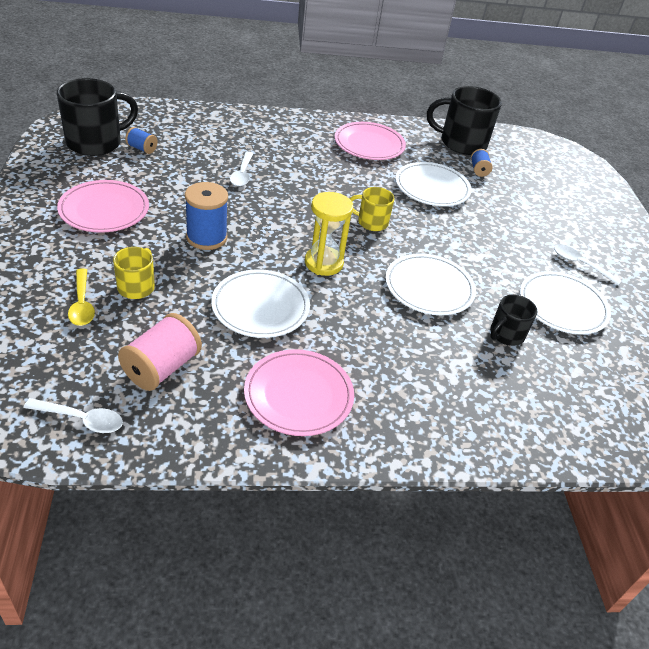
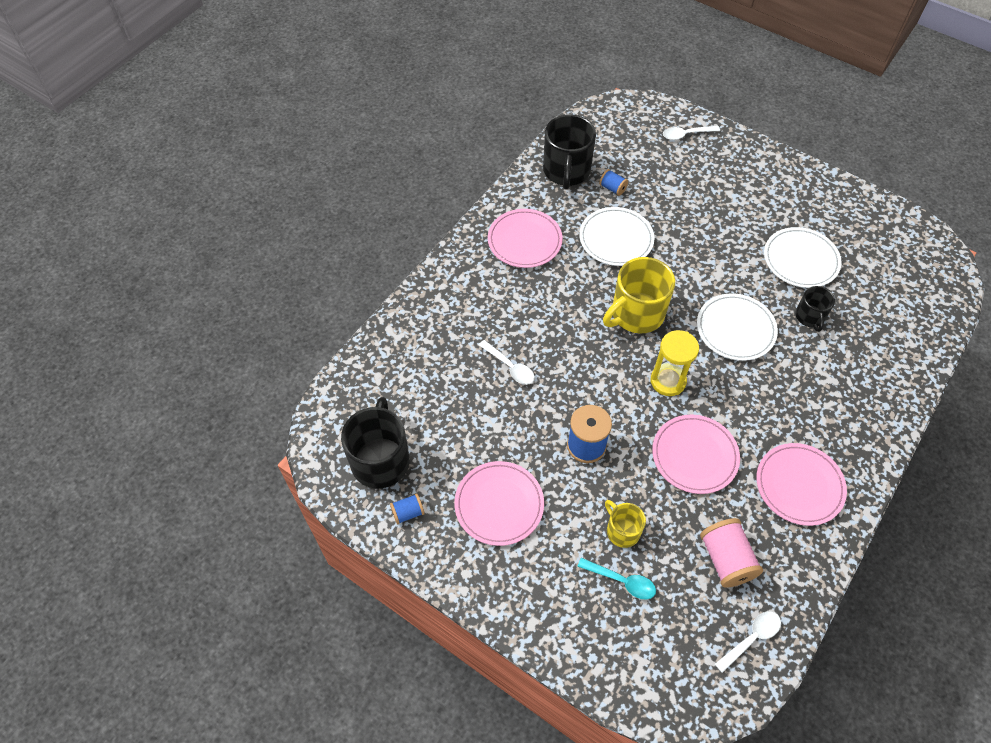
camera: 45 degrees left, 15 degrees up
(82, 304) = (621, 581): yellow spoon -> turquoise spoon
(142, 149) = (416, 425): blue spool -> blue spool (408, 513)
(260, 306) = (694, 455): white plate -> pink plate
(371, 222) = (636, 314): yellow mug -> yellow mug, size x1.82
(461, 143) = (566, 171): black mug -> black mug turned 45 degrees counterclockwise
(580, 264) = (765, 213): white spoon -> white spoon (686, 134)

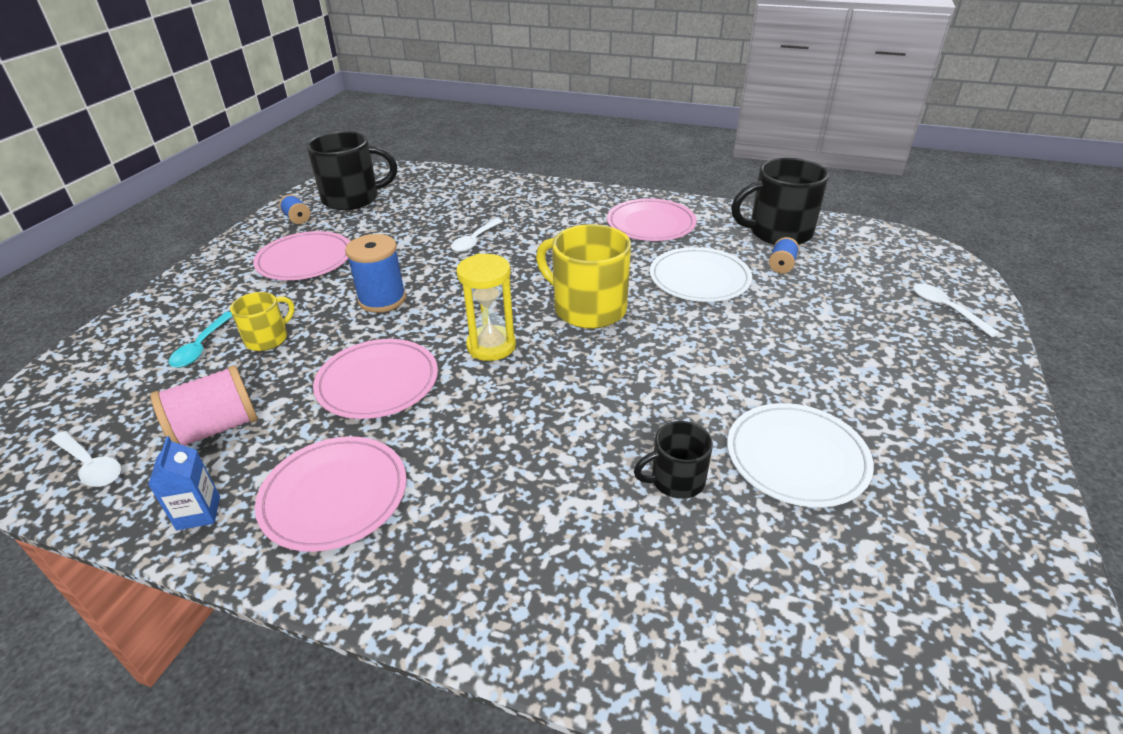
camera: 75 degrees right, 20 degrees down
(735, 329) = (606, 397): white plate -> none
(804, 562) = (198, 513): none -> blue carton

